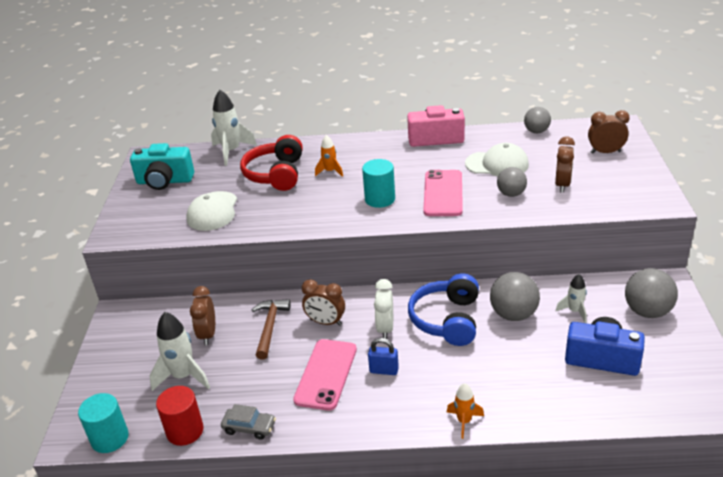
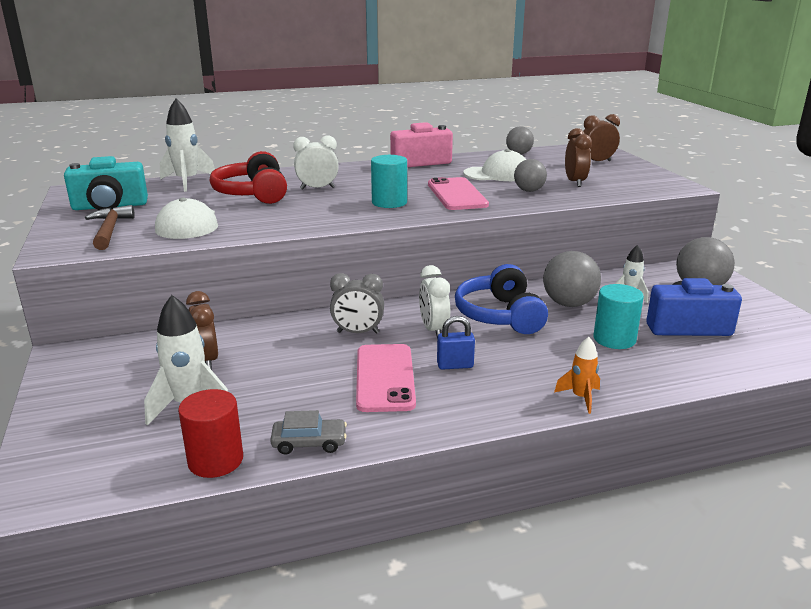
camera: 20 degrees left, 10 degrees down
(110, 438) = (98, 486): turquoise cylinder -> turquoise cylinder (614, 339)
(270, 327) = (288, 344): brown hammer -> brown hammer (110, 230)
(326, 322) = (358, 332): brown clock -> grey clock
(330, 171) = (317, 188): orange rocket -> white clock

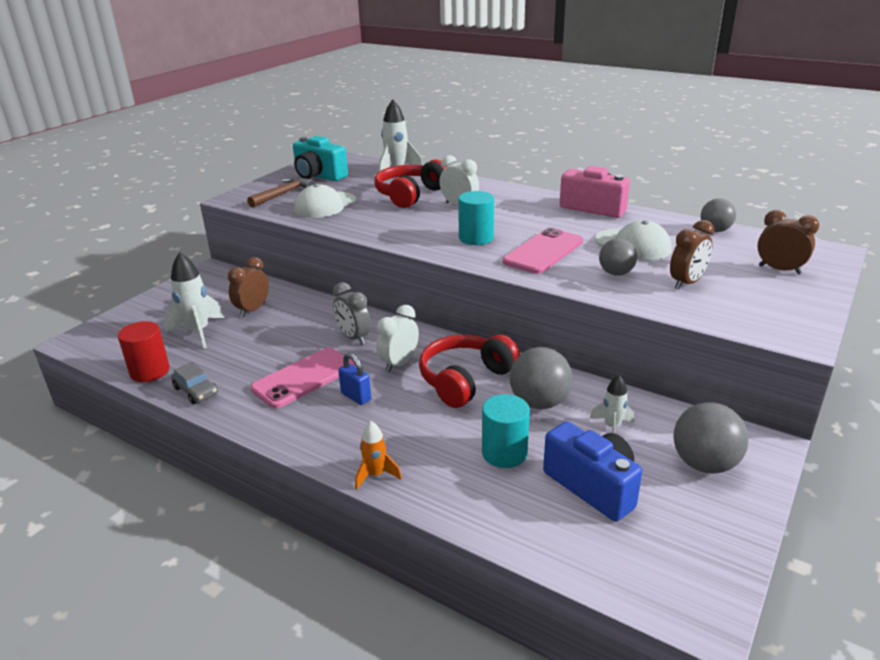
camera: 50 degrees right, 5 degrees up
(500, 315) = (465, 380): blue headphones -> red headphones

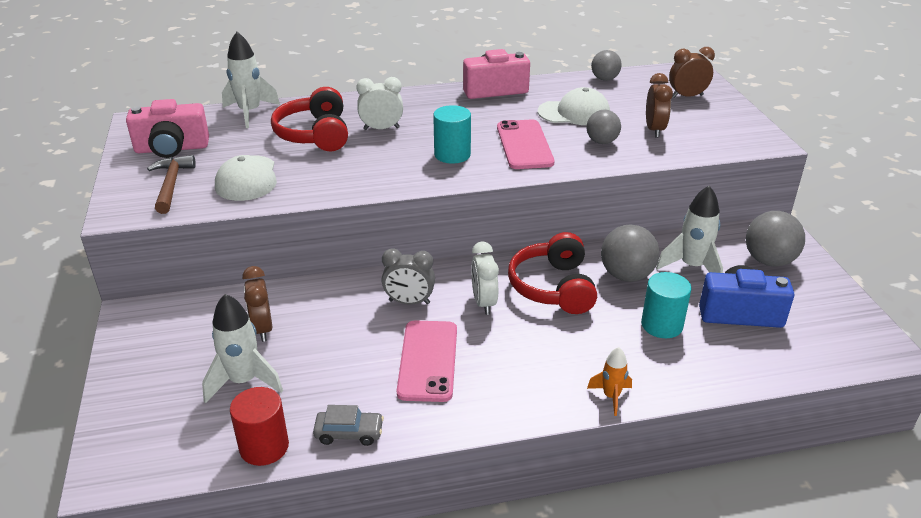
camera: 45 degrees left, 5 degrees up
(319, 176) = (172, 149): turquoise camera -> pink camera
(356, 397) = (497, 349): blue padlock -> none
(612, 427) = (692, 267): white rocket -> white rocket, size x1.71

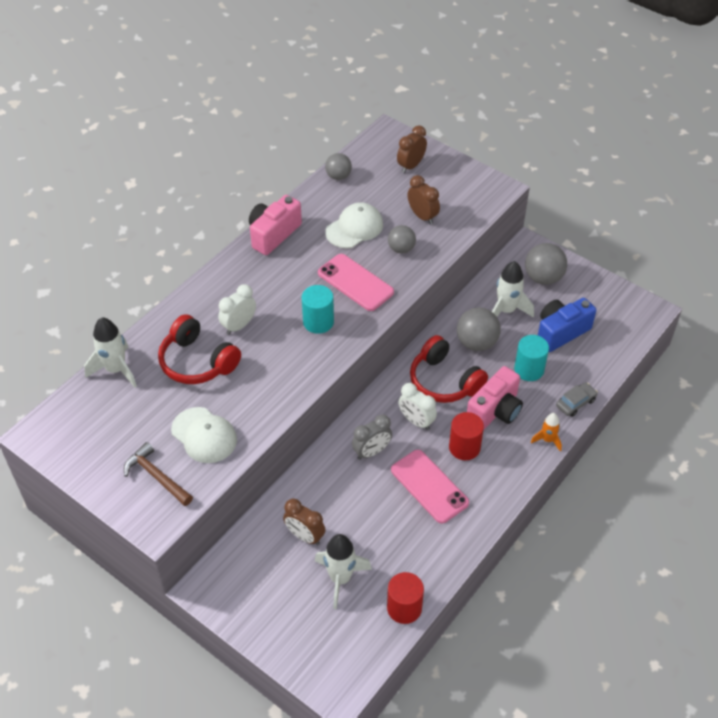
camera: 40 degrees left, 15 degrees up
(172, 149) = (106, 444): pink camera -> pink camera (495, 410)
(349, 433) = (439, 564): grey car -> grey car (575, 403)
(506, 350) = (464, 447): none -> red cylinder

